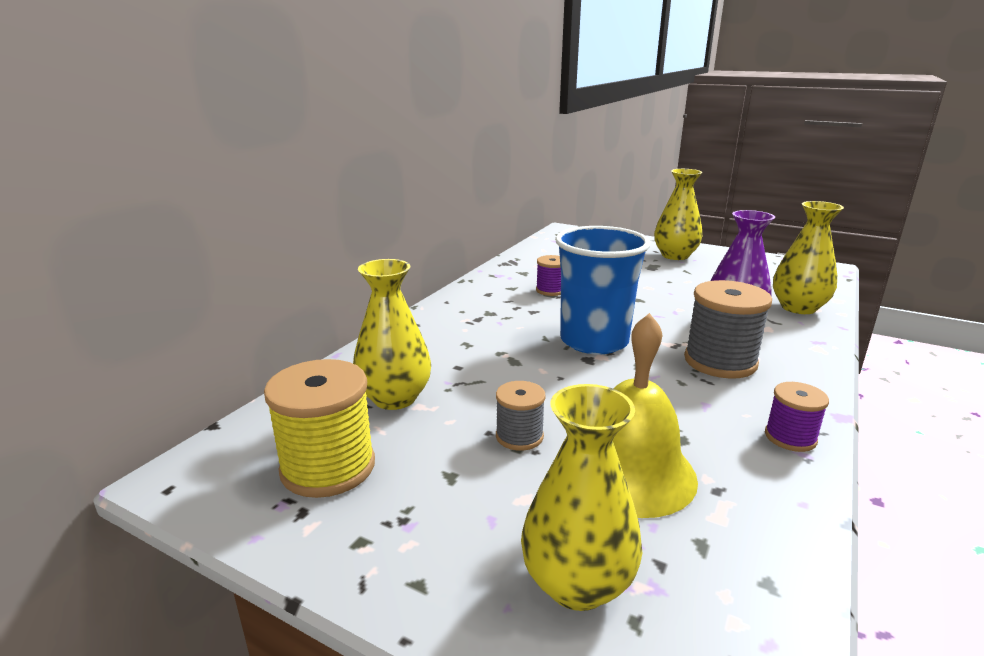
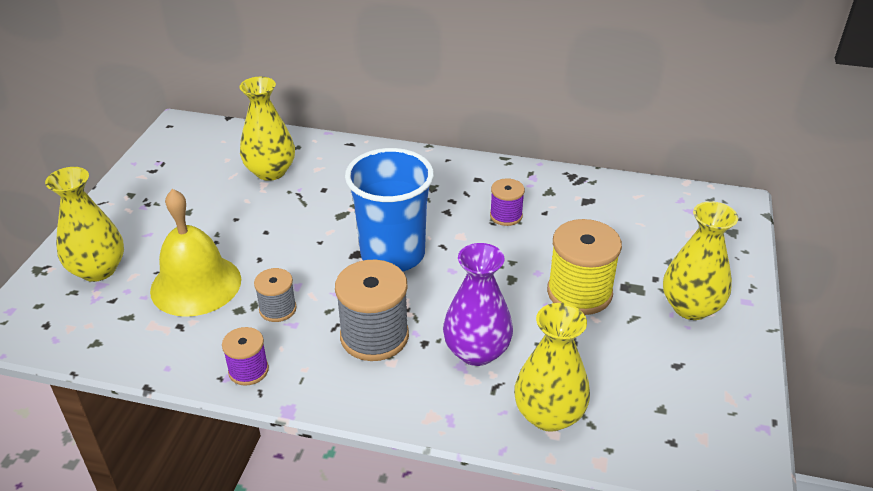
camera: 75 degrees right, 15 degrees up
(328, 467) = (190, 167): yellow spool -> yellow spool (579, 292)
(519, 436) = (231, 232): grey spool -> grey spool (278, 309)

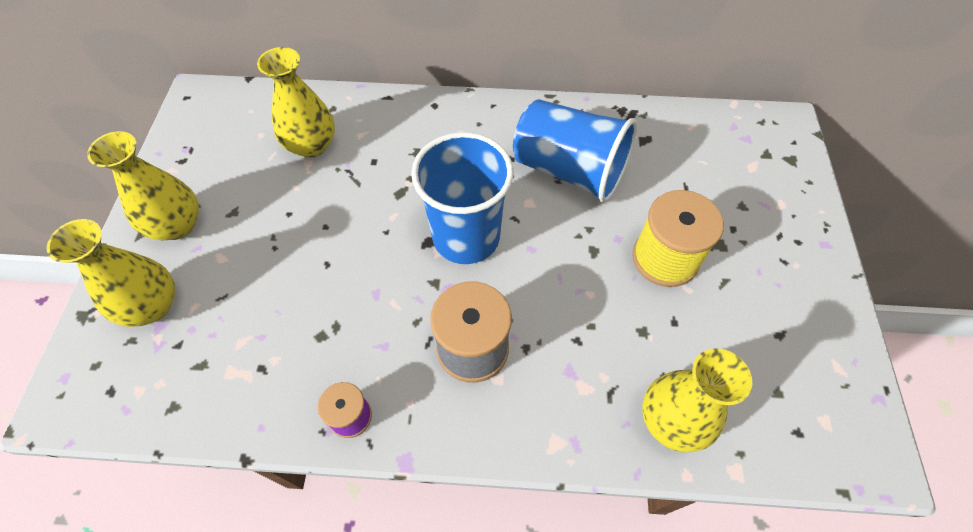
camera: 10 degrees left, 20 degrees up
(196, 284) = (266, 309): yellow bell -> none
(278, 309) = (362, 328): grey spool -> none
(476, 351) = (581, 351): purple vase -> none
(506, 216) = (569, 170): purple spool -> blue cup
(690, 307) = (775, 260): yellow vase -> yellow vase (177, 225)

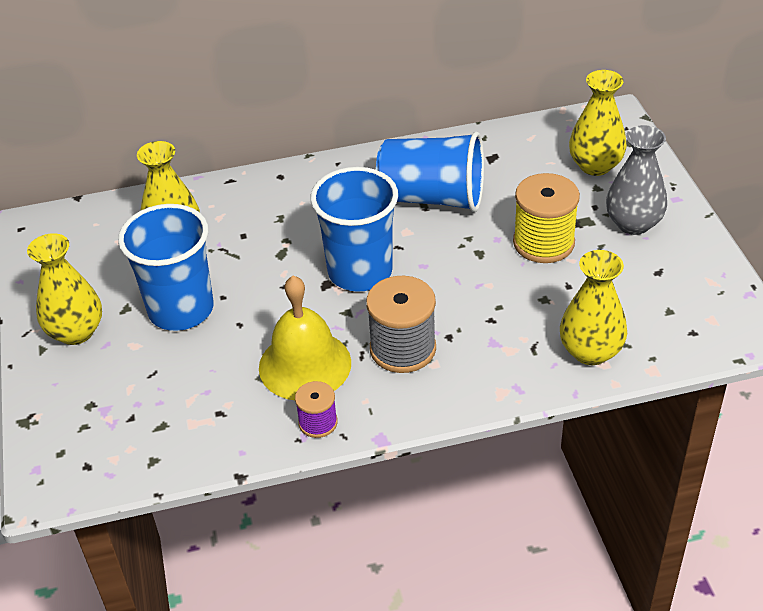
camera: 15 degrees left, 15 degrees down
(152, 306) = (89, 397): yellow vase -> yellow vase (595, 166)
(280, 229) = (181, 309): none -> blue cup
(367, 336) = (305, 365): none -> yellow bell
(769, 262) = (633, 223): none -> grey vase

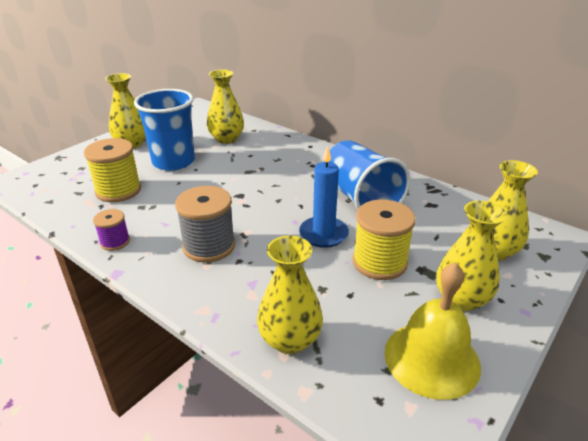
camera: 50 degrees right, 10 degrees down
(199, 385) = (118, 190): none -> yellow spool
(305, 365) = (163, 216): yellow bell -> yellow bell (432, 358)
(360, 271) = (262, 201): blue cup -> none
(465, 256) = (323, 234): none -> blue candle
(633, 223) = (461, 299): grey vase -> yellow vase

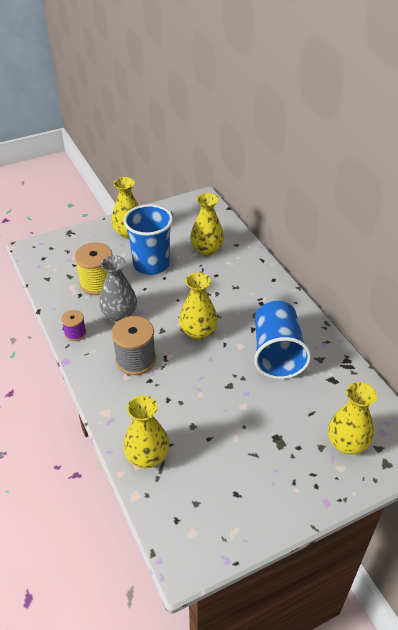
camera: 25 degrees right, 10 degrees up
(162, 210) = (119, 314): none -> grey vase
(323, 234) = (224, 378): blue candle -> none
(379, 262) = (249, 419): yellow spool -> none
(432, 358) = (229, 508): yellow bell -> none
(461, 299) = (286, 474): yellow vase -> yellow vase (198, 332)

